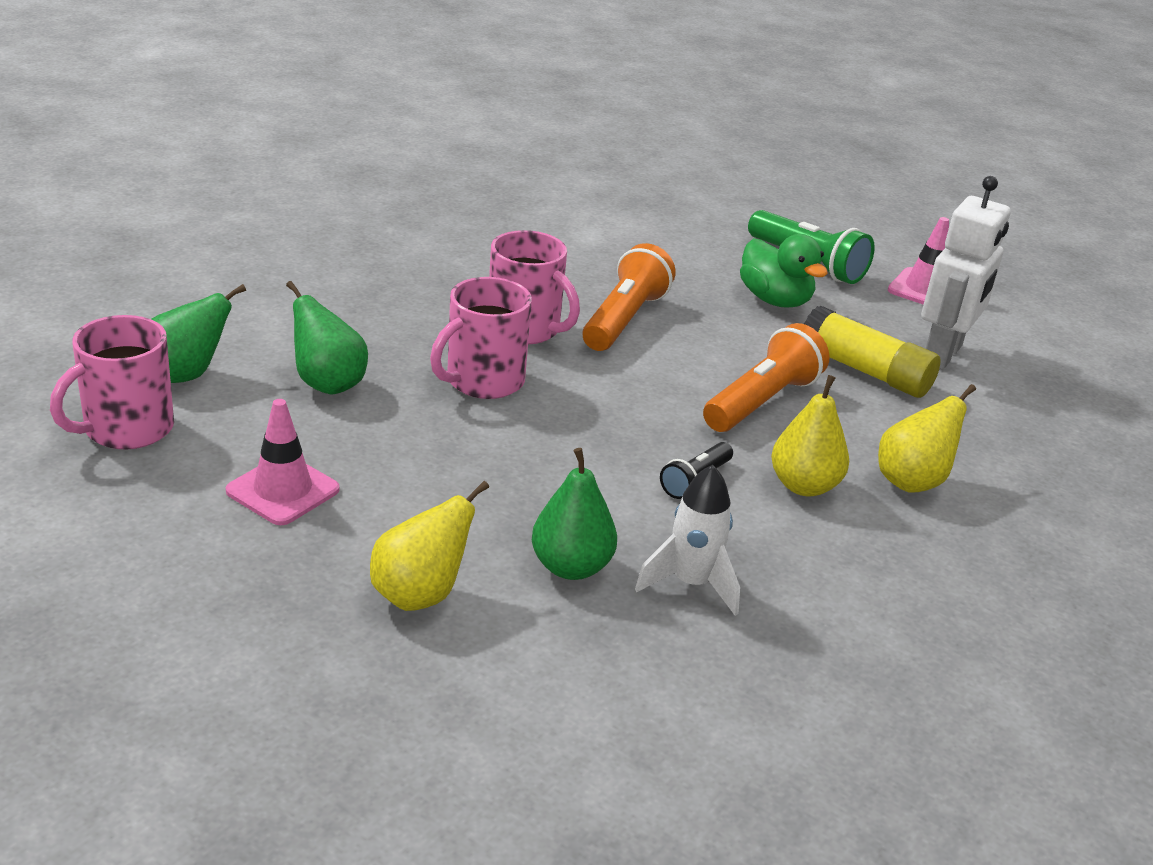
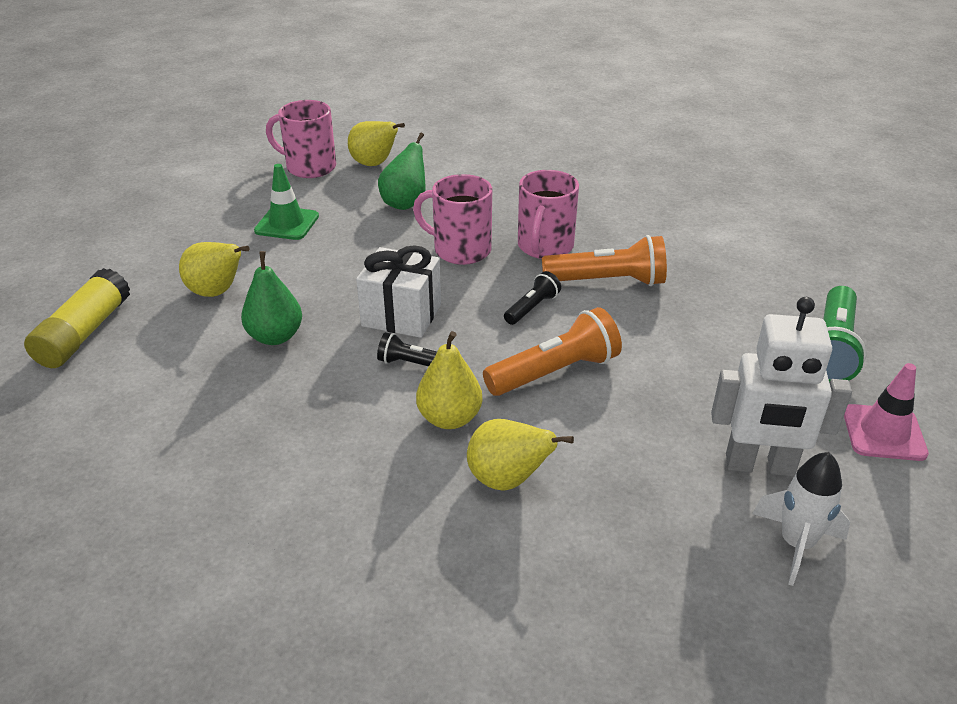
camera: 70 degrees right, 5 degrees up
(186, 375) = (374, 164): green pear -> yellow pear
(283, 490) = (287, 223): pink traffic cone -> green traffic cone
(592, 461) = (401, 315): none -> white gift
(640, 376) = (532, 308): none -> black flashlight
(691, 584) = (286, 390): white rocket -> white rocket (796, 544)
(762, 402) = (555, 372): orange flashlight -> orange flashlight turned 45 degrees counterclockwise
(775, 300) = (734, 345): green duck -> none
(865, 371) = (668, 419): yellow glue stick -> yellow glue stick (84, 333)

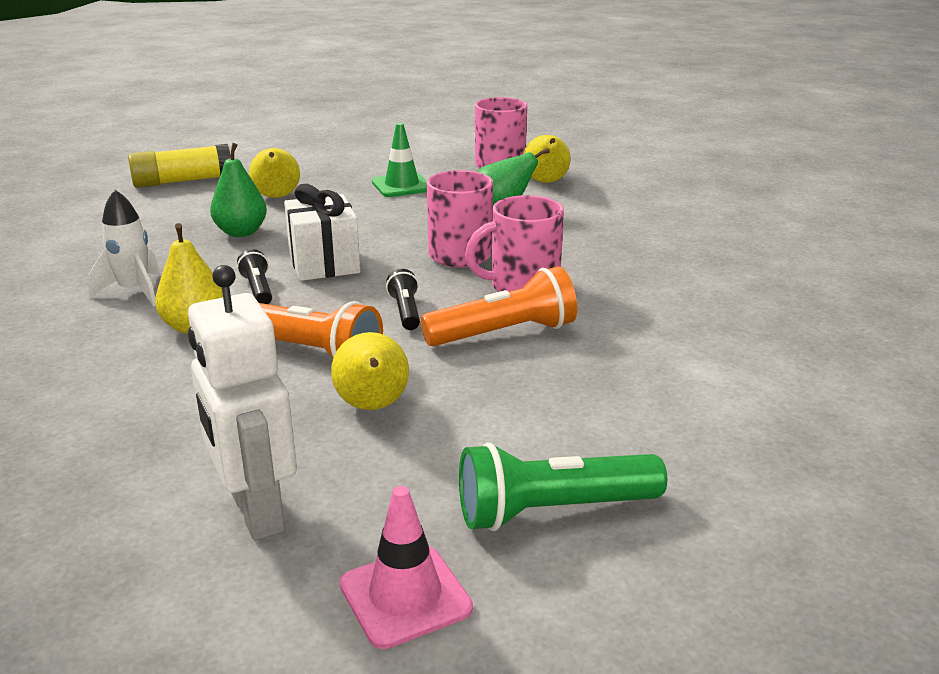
camera: 55 degrees right, 10 degrees down
(507, 480) = (127, 377): yellow pear -> yellow pear (372, 406)
(532, 308) = (406, 311): black flashlight -> black flashlight turned 105 degrees counterclockwise
(607, 281) = (504, 333): orange flashlight -> orange flashlight turned 75 degrees counterclockwise
(796, 544) = (130, 571): white rocket -> white rocket (134, 291)

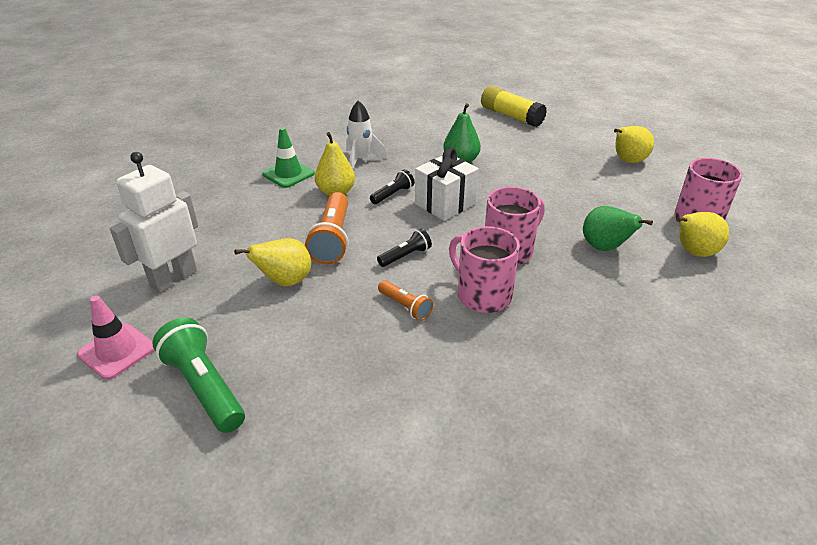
camera: 65 degrees right, 10 degrees up
(277, 197) = (523, 153): yellow pear -> yellow pear (627, 161)
(402, 186) = (599, 190): green traffic cone -> green traffic cone (288, 174)
(504, 333) = (405, 307): orange flashlight -> orange flashlight, size x0.55

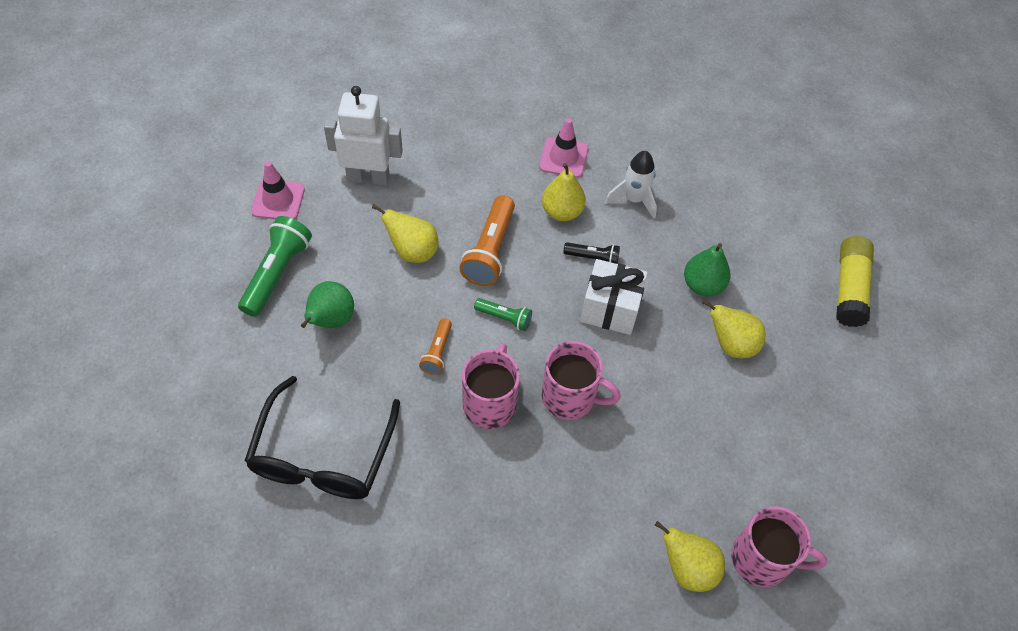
camera: 55 degrees right, 20 degrees up
(288, 174) = (563, 158): green traffic cone -> pink traffic cone
(332, 239) = (490, 250): orange flashlight -> orange flashlight turned 45 degrees counterclockwise
(405, 256) = (504, 318): black flashlight -> green flashlight
(458, 435) = (323, 455): none -> black glasses
(605, 248) = (636, 480): green pear -> green pear (331, 320)
(627, 161) = (840, 450): yellow pear -> yellow pear (731, 344)

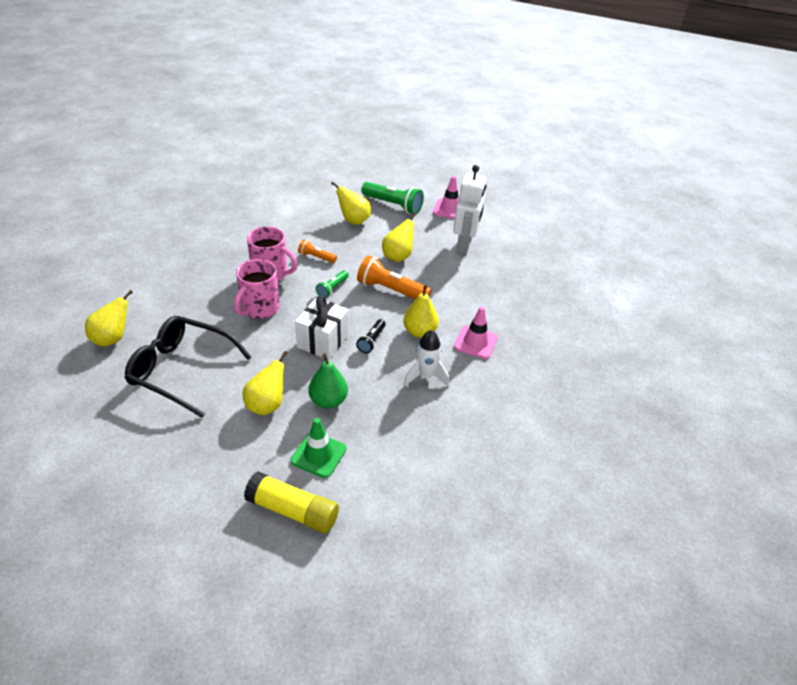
camera: 100 degrees right, 15 degrees down
(323, 455) = (266, 211): black glasses -> black glasses (181, 370)
(331, 320) = (353, 220): green pear -> yellow pear
(762, 559) = (93, 377): pink mug -> none
(777, 280) = (318, 455): none -> green traffic cone

